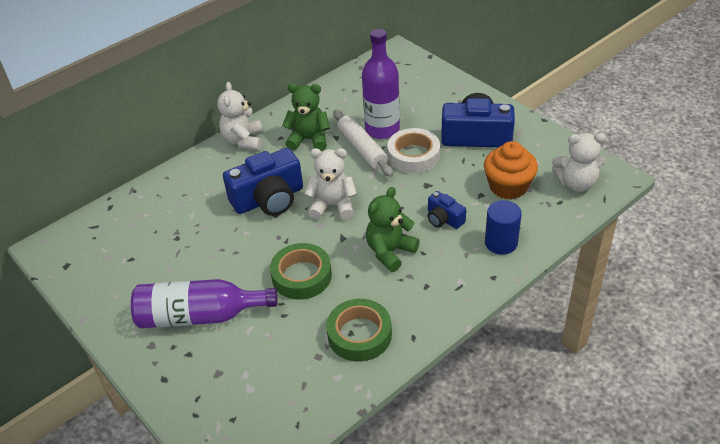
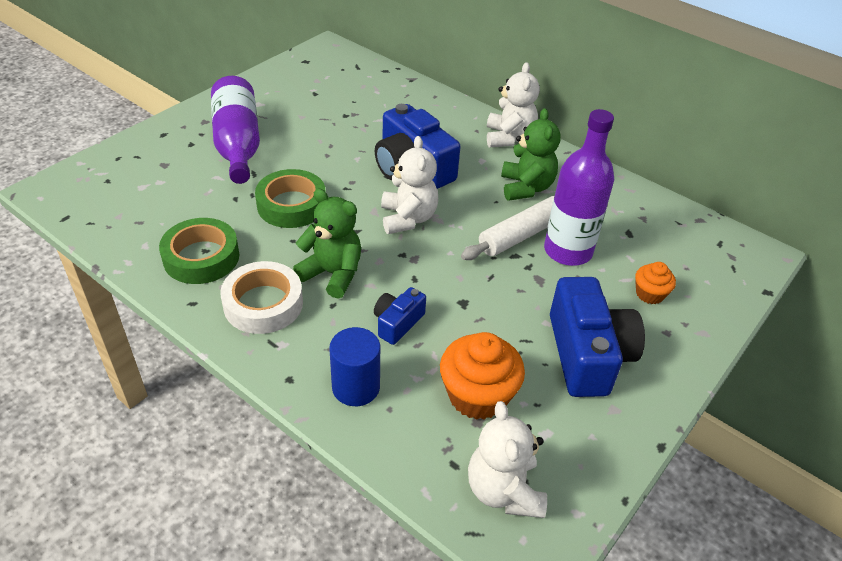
camera: 75 degrees right, 0 degrees up
(243, 140) = (509, 138): white teddy bear -> white teddy bear turned 105 degrees clockwise
(413, 155) = (521, 285): white tape -> white tape (263, 304)
(427, 101) = (650, 294): none -> orange cupcake

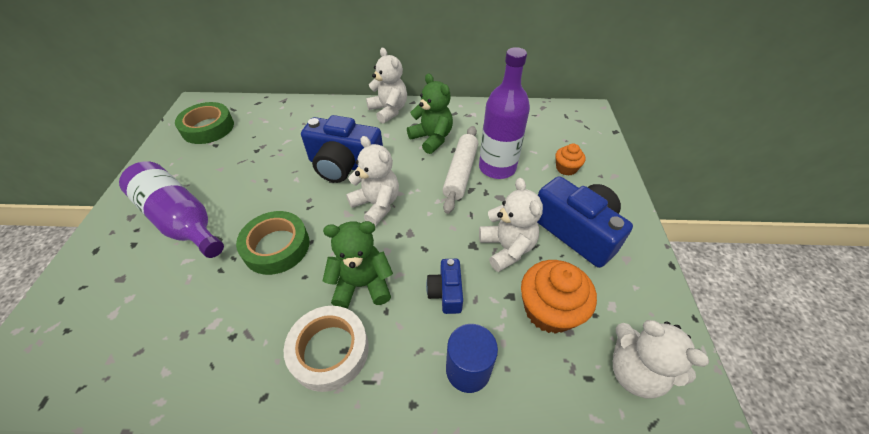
camera: 35 degrees left, 5 degrees up
(201, 257) = (234, 345): green tape -> green tape (208, 128)
(494, 324) = (506, 248): none -> white teddy bear

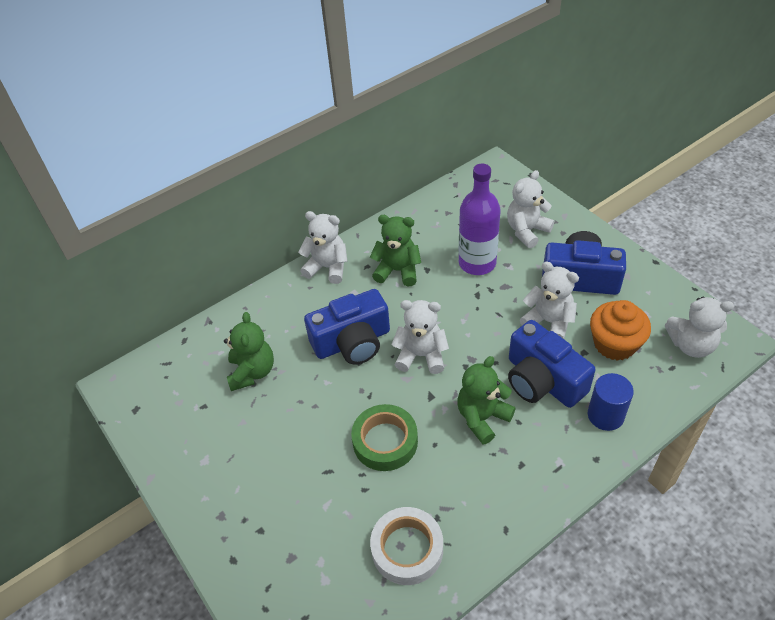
camera: 35 degrees left, 0 degrees up
(181, 220) = (274, 483): purple bottle -> none
(208, 128) = (169, 397): green tape -> none
(265, 143) = (252, 372): none -> green teddy bear
(329, 351) = (512, 472): white tape -> white tape (407, 549)
(446, 292) = (542, 380): blue camera -> blue camera, size x1.95
(460, 173) = (455, 286): white rolling pin -> none
(566, 168) = (527, 231): orange cupcake -> white teddy bear

